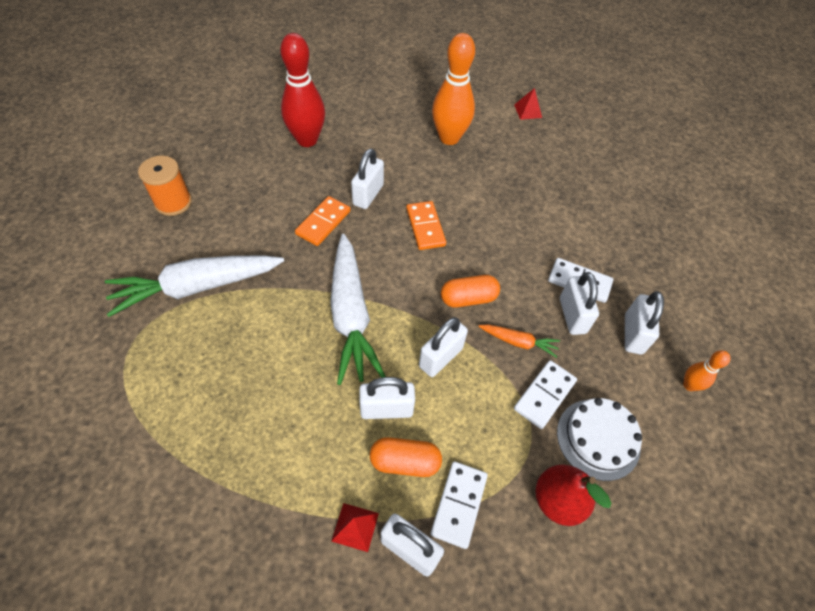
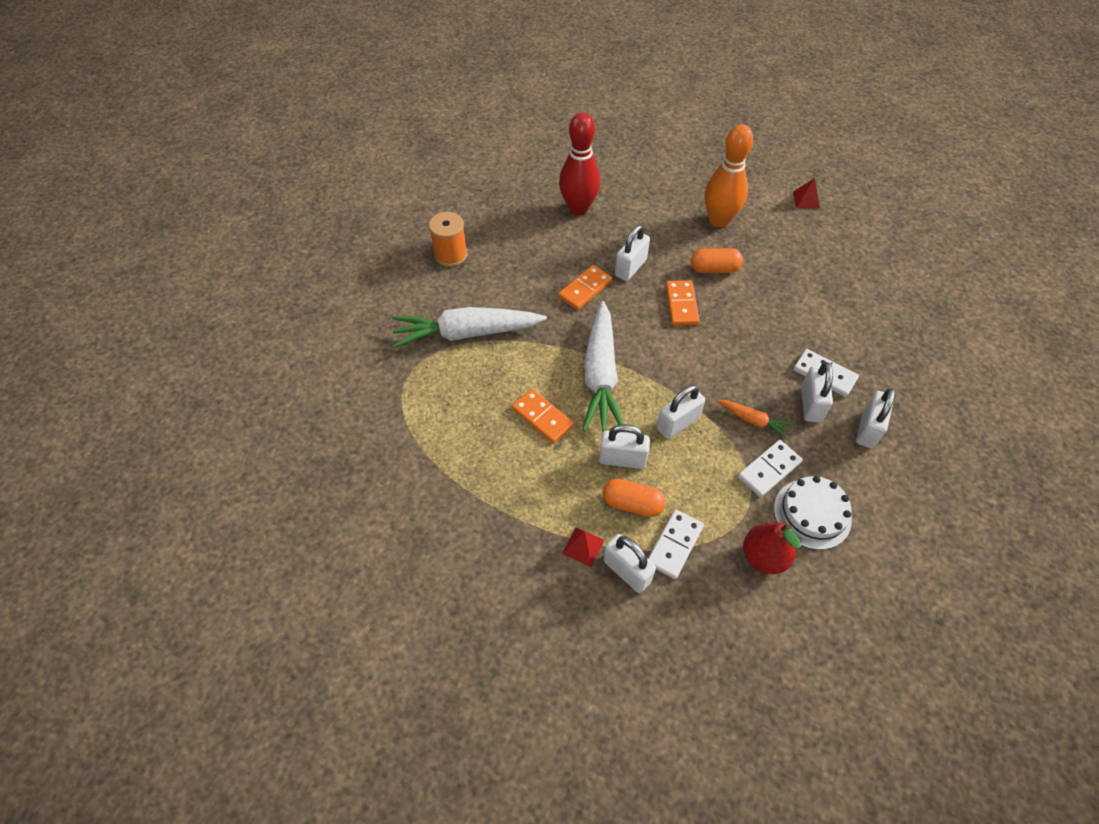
camera: 15 degrees right, 0 degrees up
(291, 373) = (542, 417): none -> orange domino
(468, 298) = (712, 375): orange capsule -> orange capsule (714, 269)
(689, 385) = (913, 482): orange bowling pin -> none

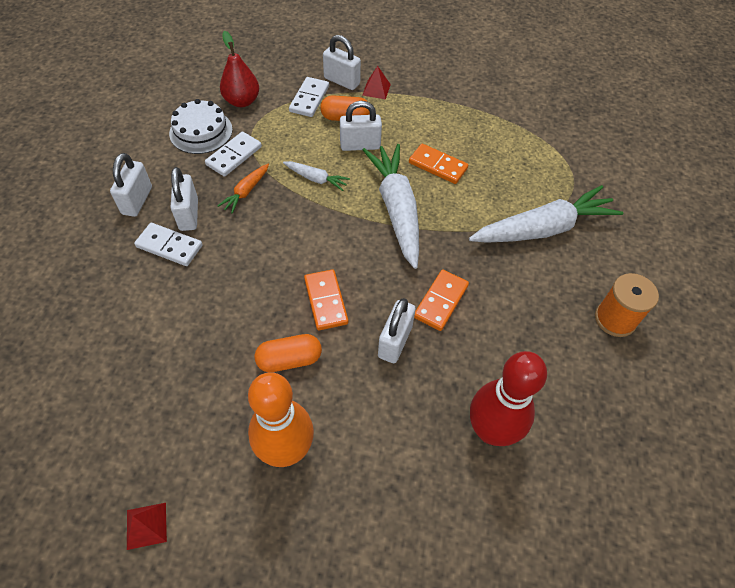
camera: 165 degrees right, 0 degrees up
(677, 423) = (316, 179): white padlock -> white carrot
(753, 420) = (246, 192): orange carrot -> orange carrot turned 75 degrees counterclockwise

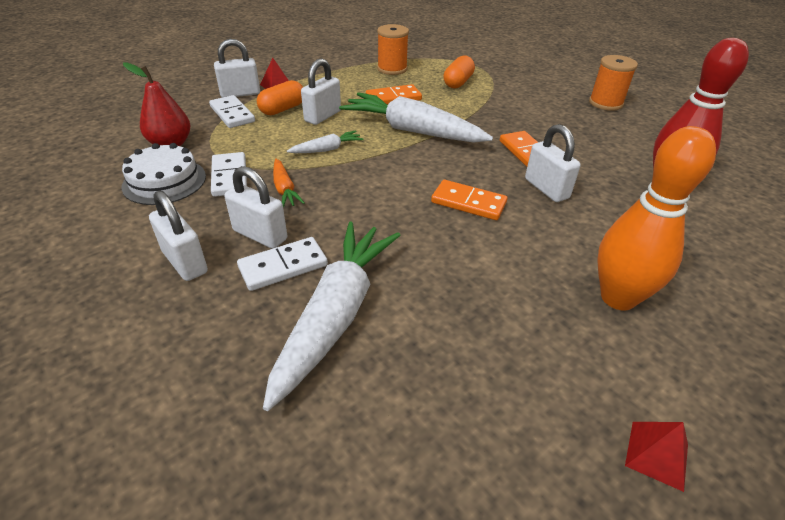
camera: 50 degrees left, 15 degrees down
(289, 360) = (515, 251): orange capsule -> orange capsule (458, 82)
(491, 132) = (392, 69): none -> orange spool
(543, 228) = (503, 91): white carrot -> white carrot (336, 314)

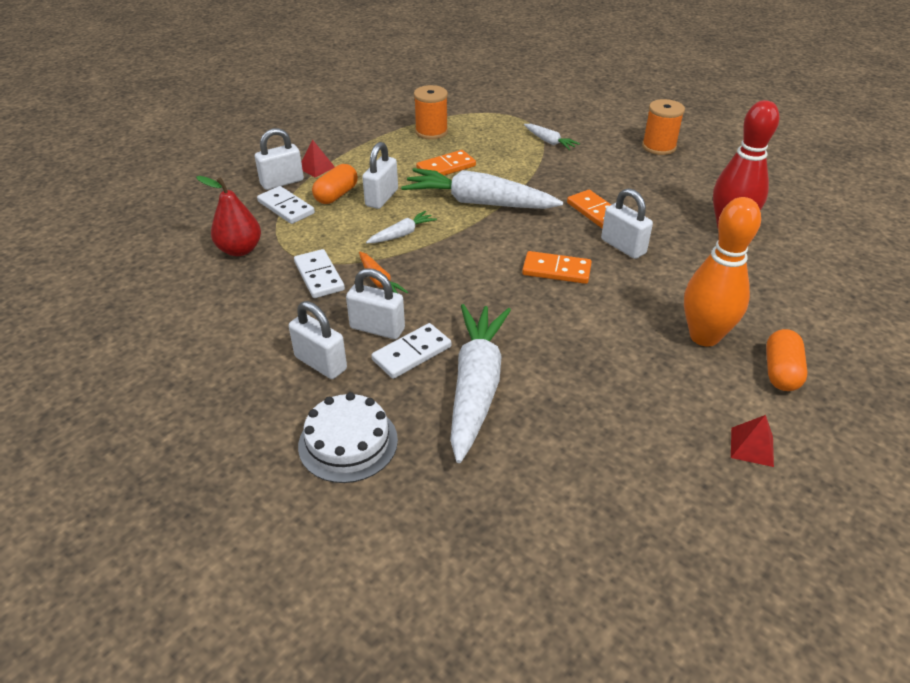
camera: 10 degrees left, 0 degrees up
(164, 181) = (256, 290): white cake -> white cake (348, 442)
(458, 82) = (506, 140): orange capsule -> orange capsule (781, 372)
(499, 88) = (549, 142): none -> white carrot

